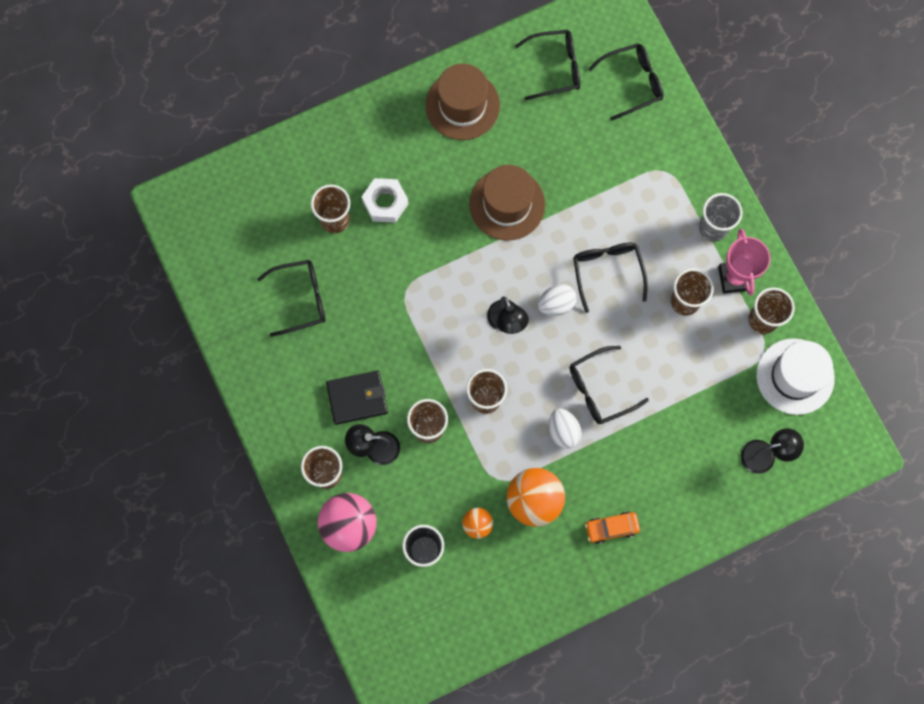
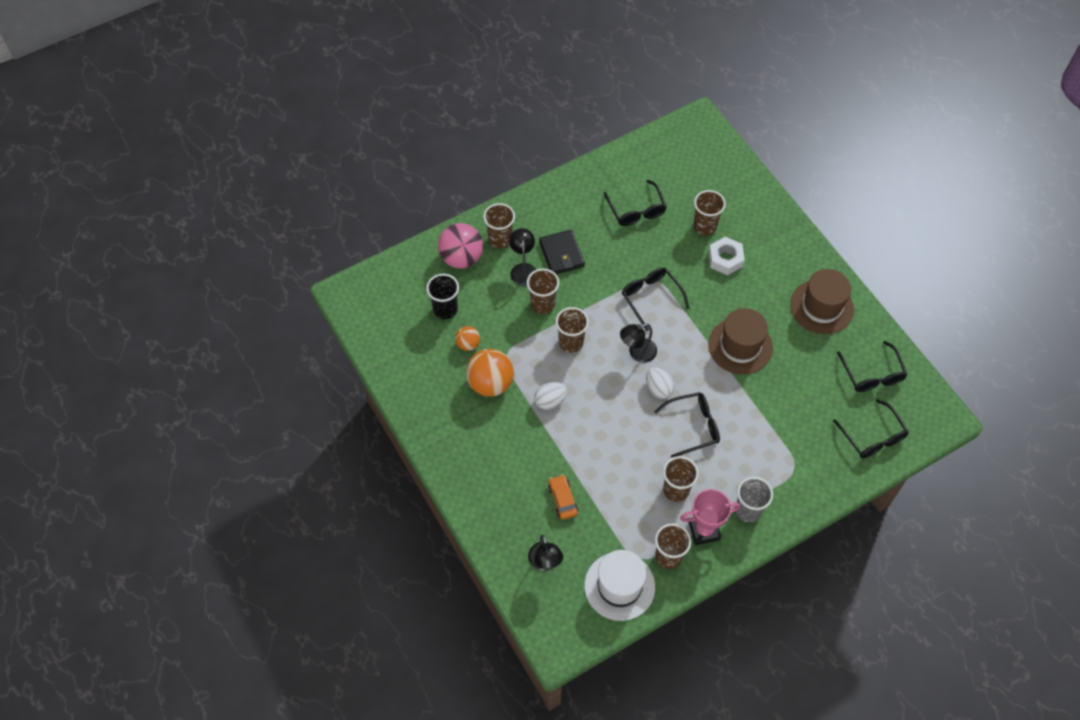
camera: 85 degrees right, 15 degrees down
(600, 389) = (588, 426): black glasses -> black glasses (651, 297)
(611, 528) = (472, 442): orange car -> orange car (562, 499)

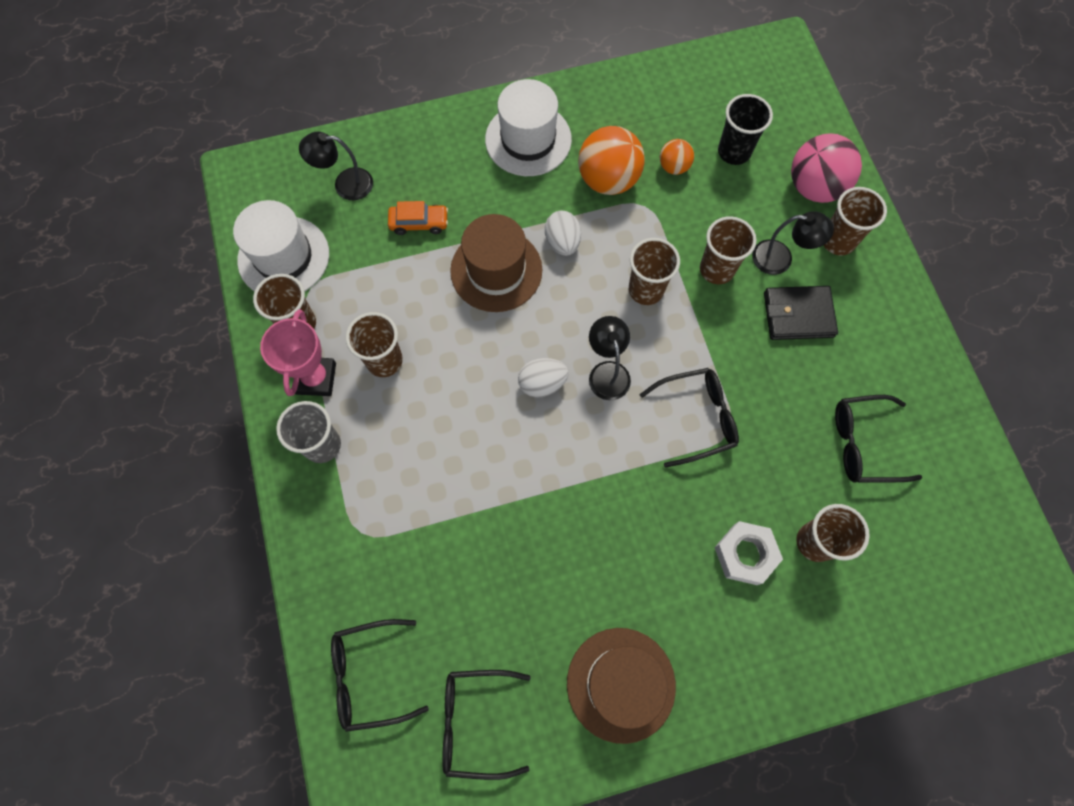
camera: 105 degrees right, 10 degrees up
(470, 444) = (528, 139): none -> white hat
(693, 426) = (470, 412): black glasses -> none
(740, 346) = (581, 523): brown hat -> brown hat (496, 270)

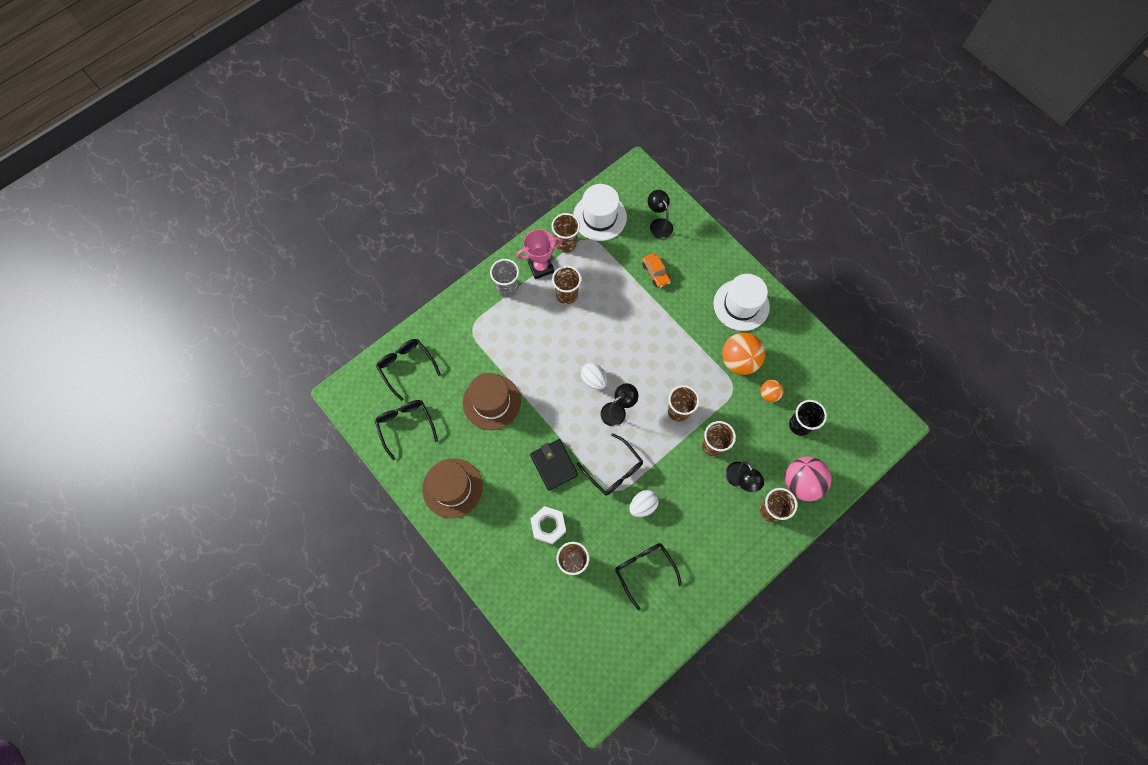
camera: 65 degrees right, 0 degrees up
(496, 270) = (648, 326): brown hat -> brown hat (491, 402)
(562, 242) = (684, 353): white egg -> white egg (642, 505)
(798, 315) = (707, 503): black wallet -> black wallet (554, 465)

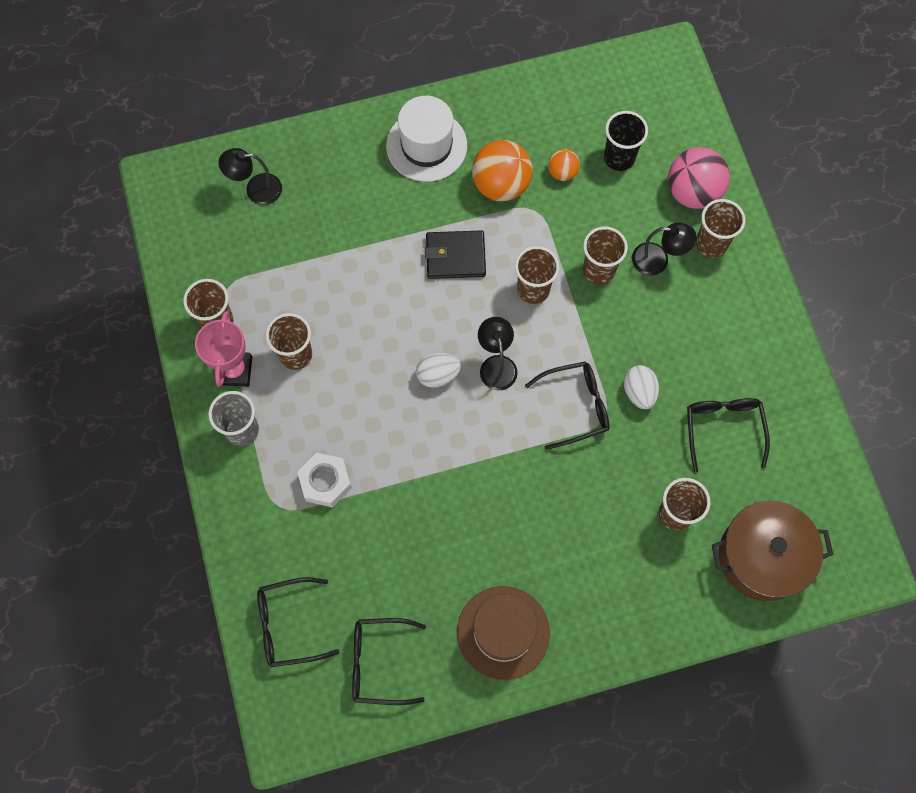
camera: 65 degrees left, 0 degrees up
(491, 402) = (403, 525): brown hat -> none
(548, 526) = (613, 524): white nut -> white nut (325, 482)
(554, 465) = (533, 480): black wallet -> black wallet (455, 256)
(570, 630) = (762, 556): none -> brown pot
(599, 217) = (201, 259): white hat -> none
(644, 570) = (723, 429): black glasses -> black glasses turned 90 degrees clockwise
(655, 273) = (325, 226): orange car -> none

